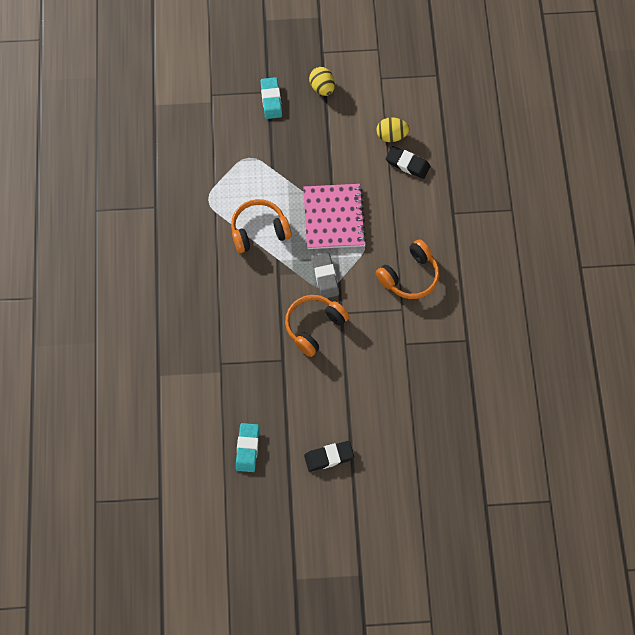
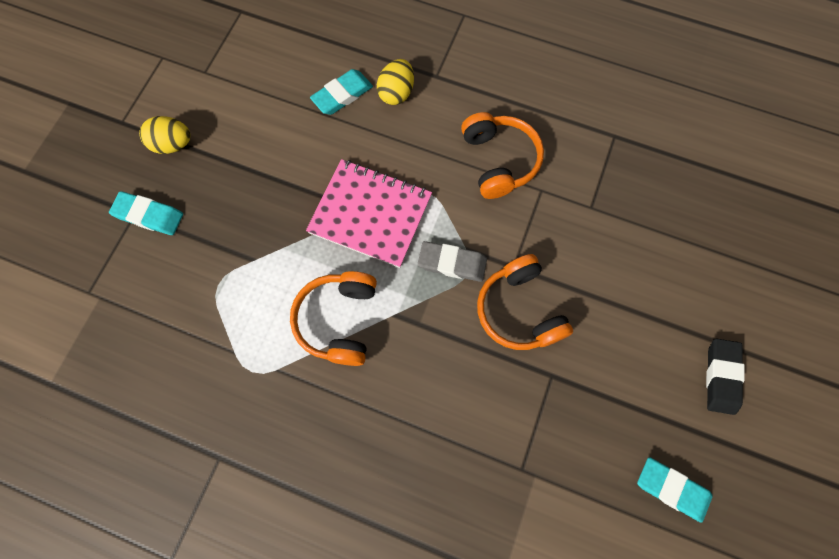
camera: 65 degrees left, 5 degrees up
(391, 136) = (292, 95): yellow egg -> yellow egg (396, 93)
(407, 164) = (342, 95): black eraser -> turquoise eraser

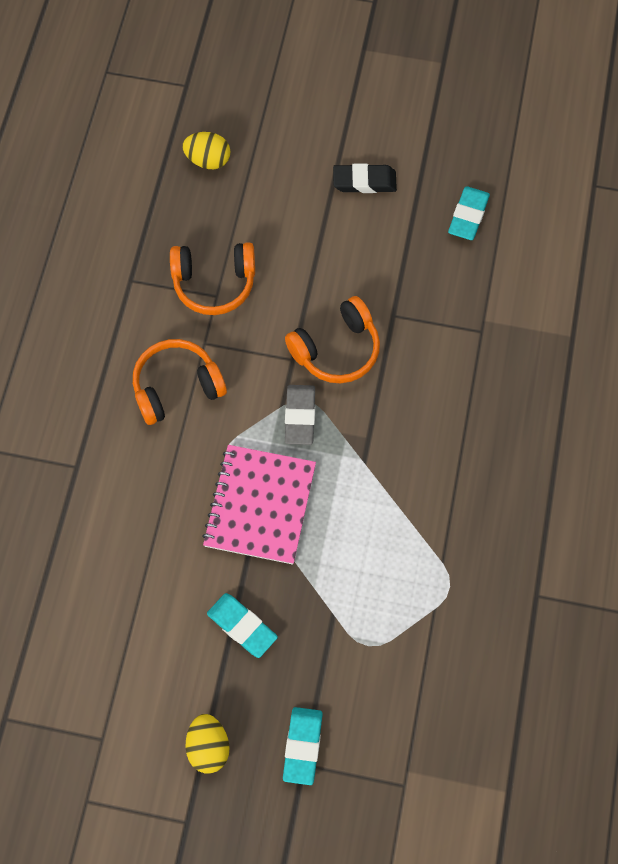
camera: 100 degrees left, 5 degrees down
(339, 320) = (380, 513): orange headphones -> orange headphones (214, 283)
(342, 95) = (115, 565): turquoise eraser -> turquoise eraser (242, 626)
(396, 93) = (105, 506): yellow egg -> yellow egg (208, 160)

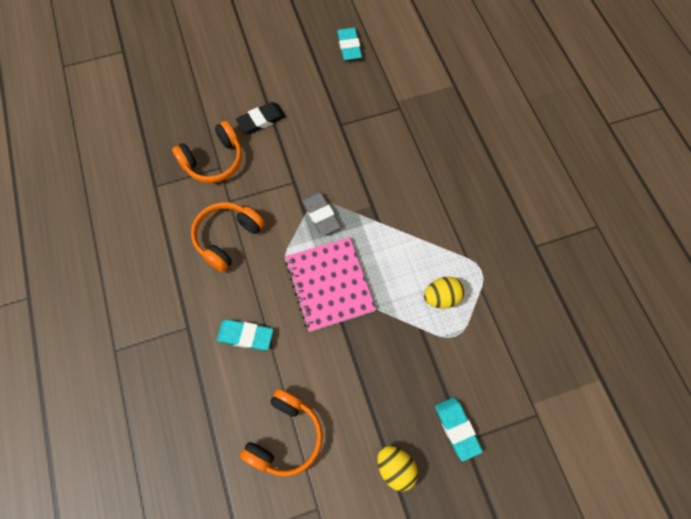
camera: 30 degrees left, 0 degrees up
(208, 160) = (164, 88): yellow egg -> yellow egg (441, 297)
(242, 626) = (367, 371): turquoise eraser -> turquoise eraser (245, 336)
(336, 350) = (318, 162): orange headphones -> orange headphones (285, 436)
(364, 181) = (273, 56): black eraser -> black eraser (261, 120)

